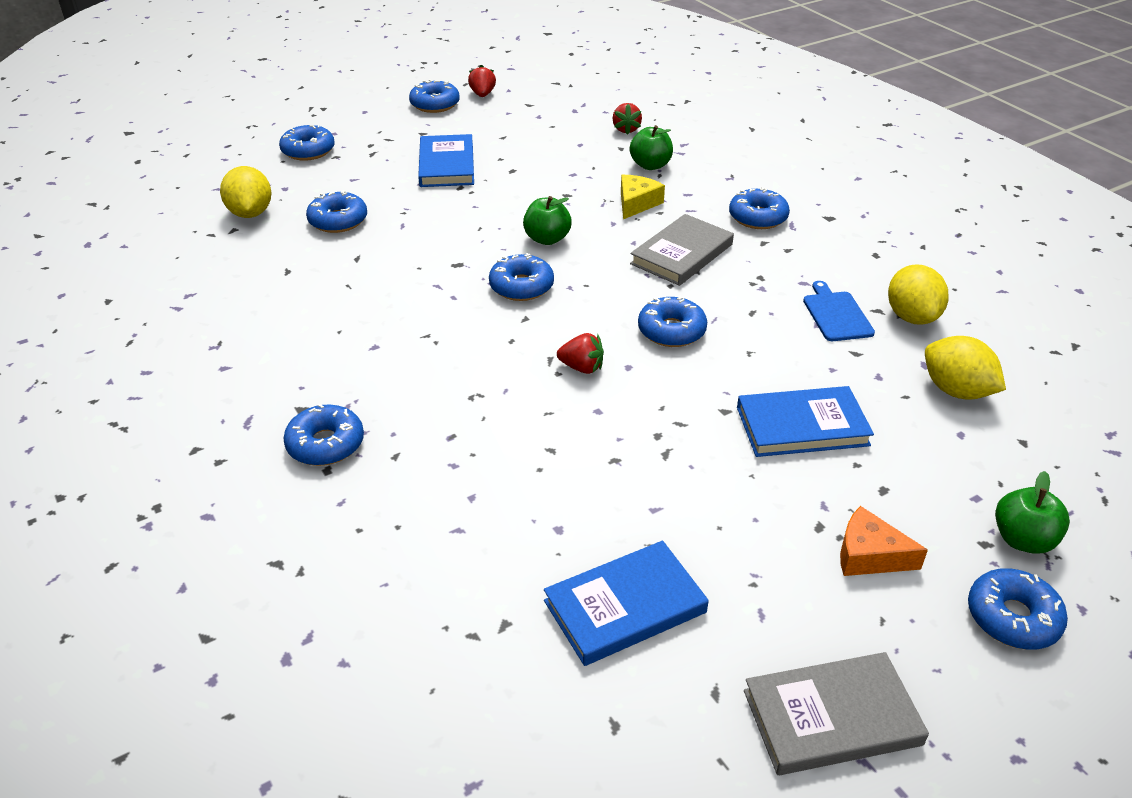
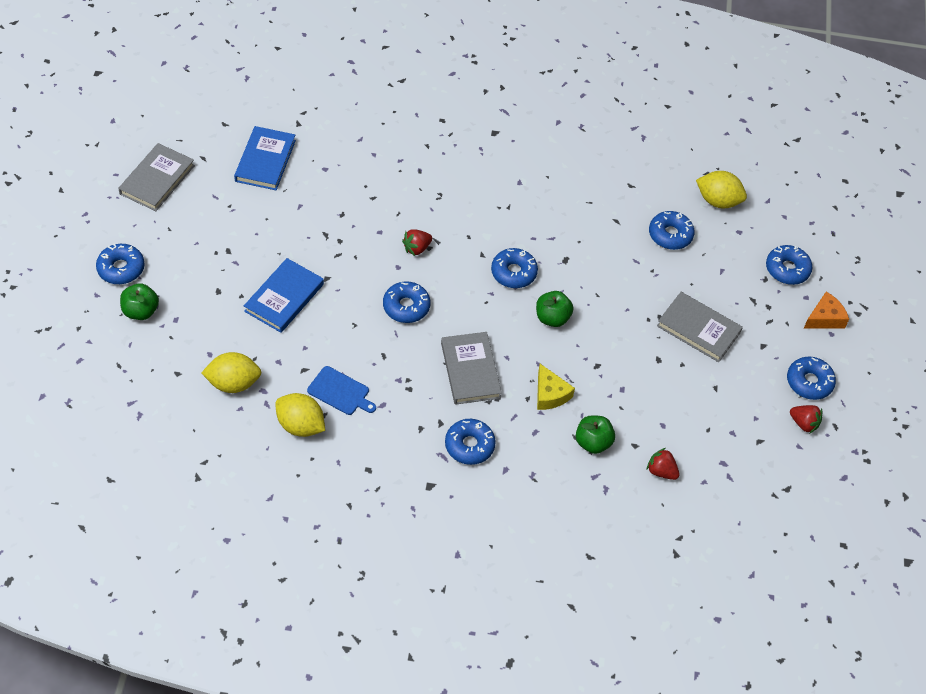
camera: 125 degrees right, 15 degrees up
(325, 444) = (460, 128): blue donut -> none
(446, 165) = (698, 329): blue book -> grey book
(869, 555) = (197, 253): orange cheese -> orange cheese (824, 318)

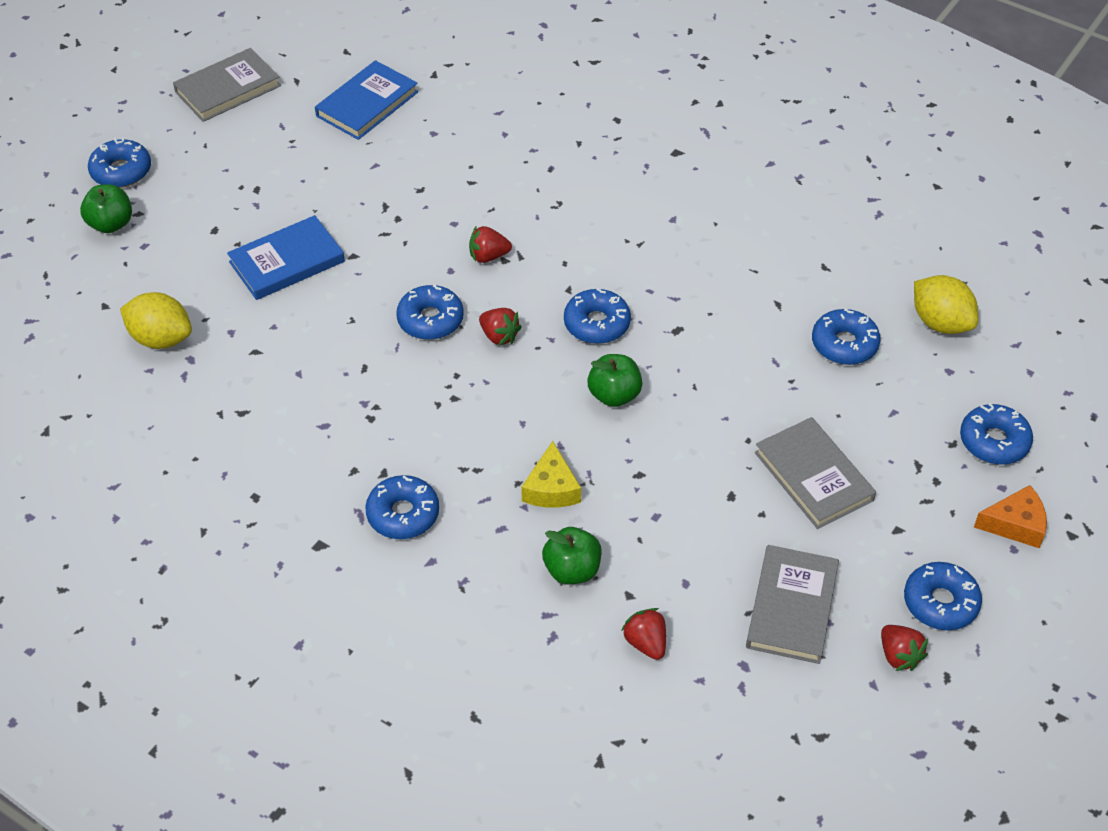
camera: 30 degrees right, 5 degrees down
(300, 425) = (207, 415): yellow lemon -> none
(340, 392) = (282, 392): blue cutting board -> none
(457, 303) = (499, 336): none -> red strawberry
(470, 370) = (463, 422): grey book -> grey book (791, 607)

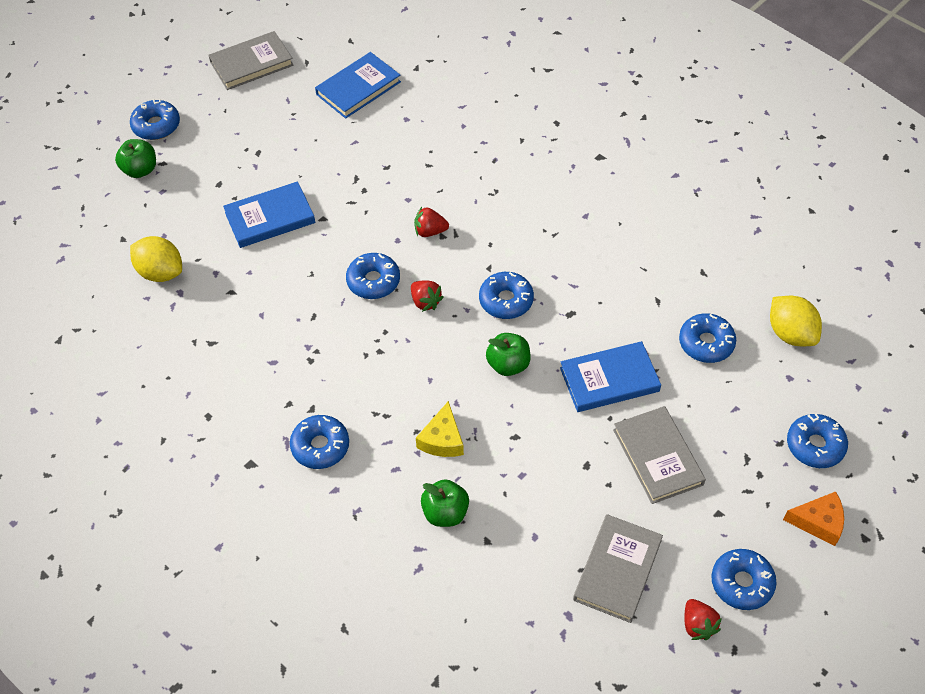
camera: 10 degrees right, 5 degrees up
(646, 643) = (492, 584): red strawberry -> none
(739, 398) = (609, 380): none -> blue book

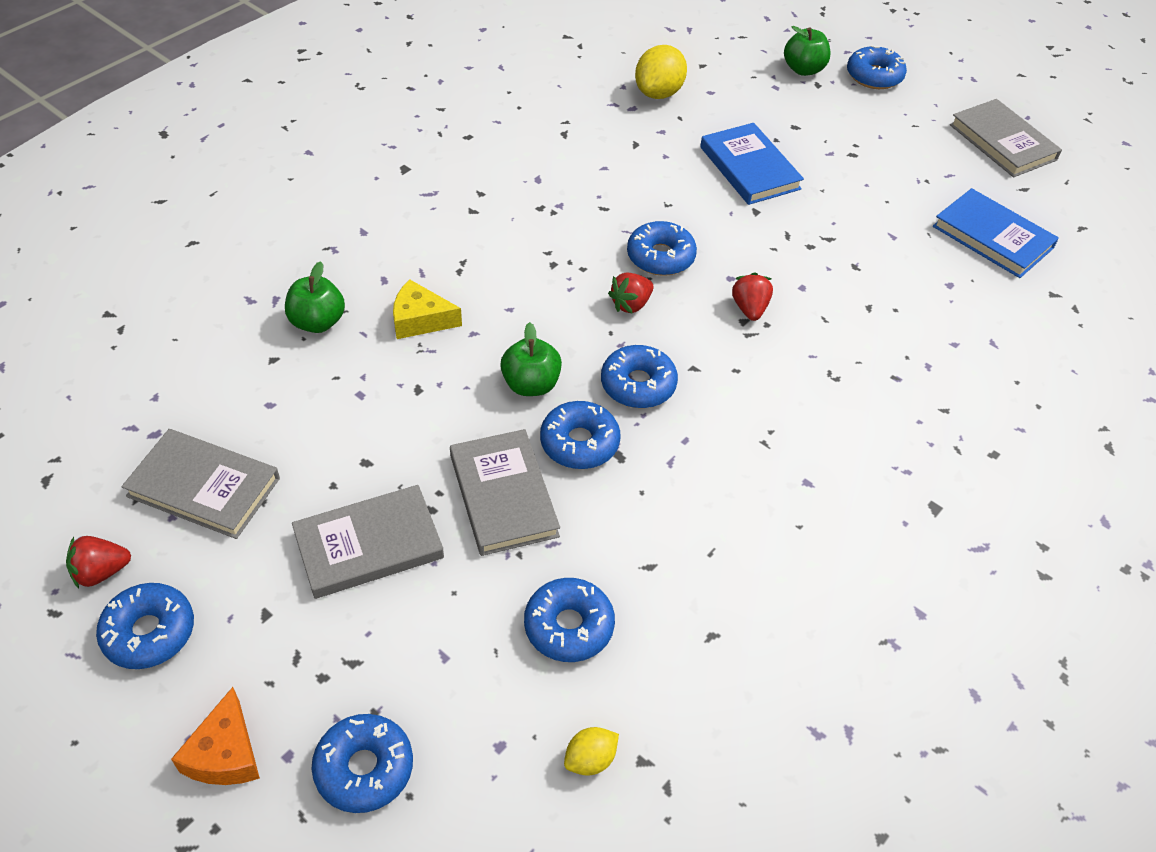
camera: 85 degrees right, 5 degrees down
(320, 446) = (421, 219): blue donut -> blue donut (579, 443)
(609, 380) = (503, 495): blue book -> grey book
(790, 333) = (590, 759): yellow lemon -> yellow lemon, size x0.55

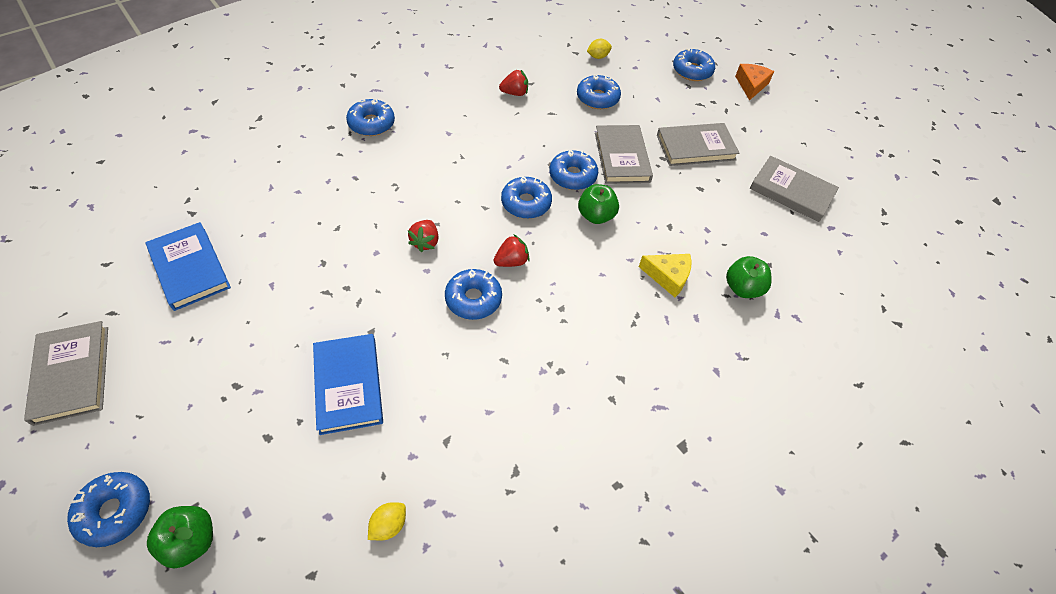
camera: 170 degrees left, 5 degrees up
(101, 572) = (832, 160): red strawberry -> red strawberry (514, 93)
(149, 632) = (798, 131): blue donut -> blue donut (371, 123)
(659, 93) = (389, 525): yellow lemon -> yellow lemon, size x0.55

